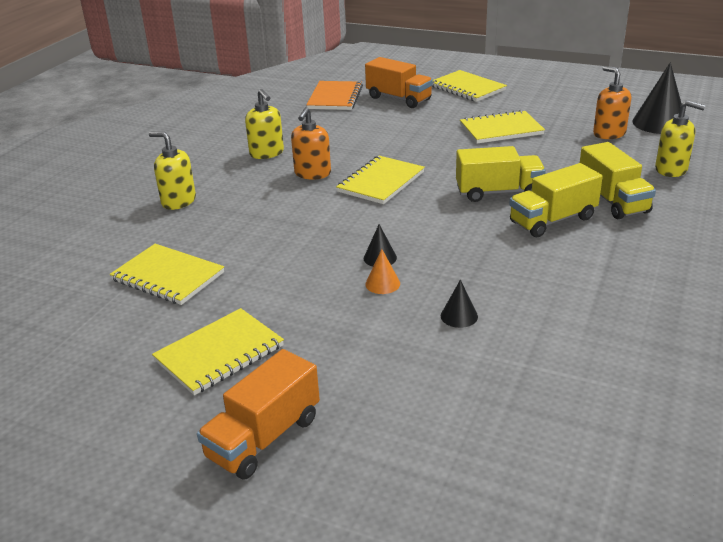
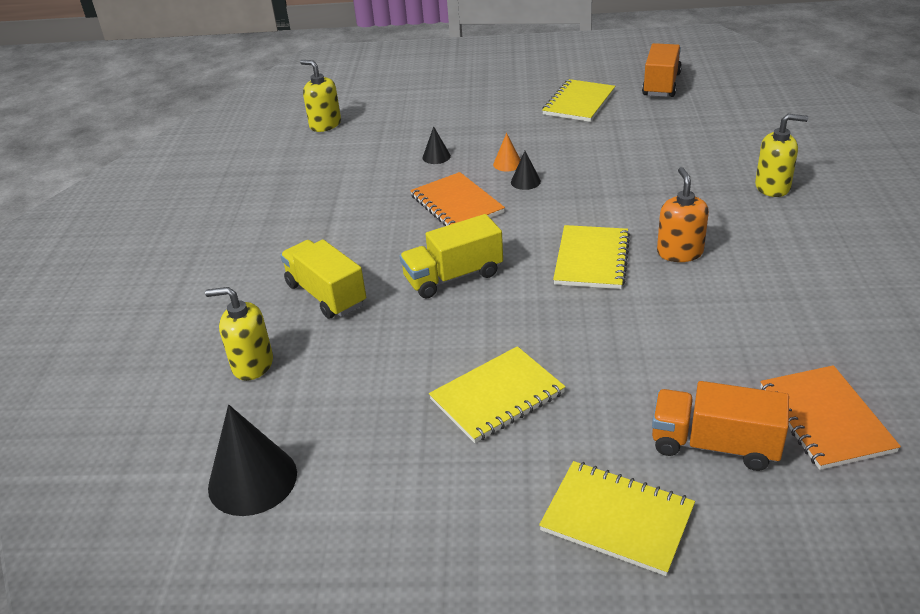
camera: 160 degrees right, 5 degrees up
(168, 276) = (678, 130): yellow notebook -> none
(264, 437) = (511, 81): orange truck -> orange truck (661, 85)
(267, 153) = (771, 269): yellow soap dispenser -> yellow soap dispenser (325, 125)
(465, 250) = (456, 204): none -> orange notebook
(552, 220) = (386, 254): yellow truck -> none
(609, 133) = (333, 427): orange soap dispenser -> none

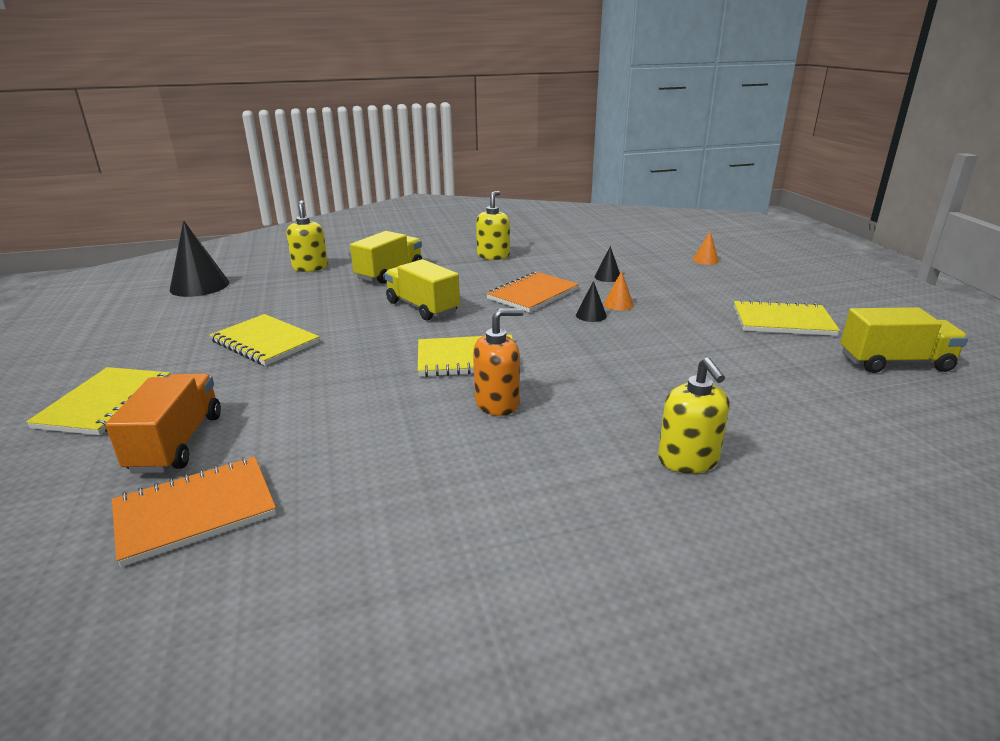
camera: 70 degrees right, 10 degrees down
(325, 125) = (626, 236): yellow soap dispenser -> yellow soap dispenser (493, 256)
(427, 101) = (705, 260): none -> orange cone
(661, 85) = (895, 363): orange truck -> yellow truck

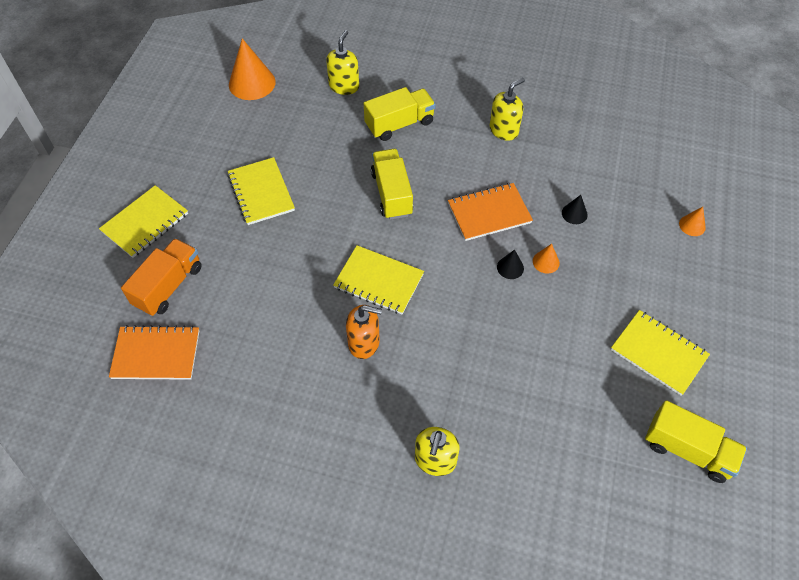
camera: 30 degrees right, 30 degrees up
(199, 286) = (252, 83): black cone -> orange cone

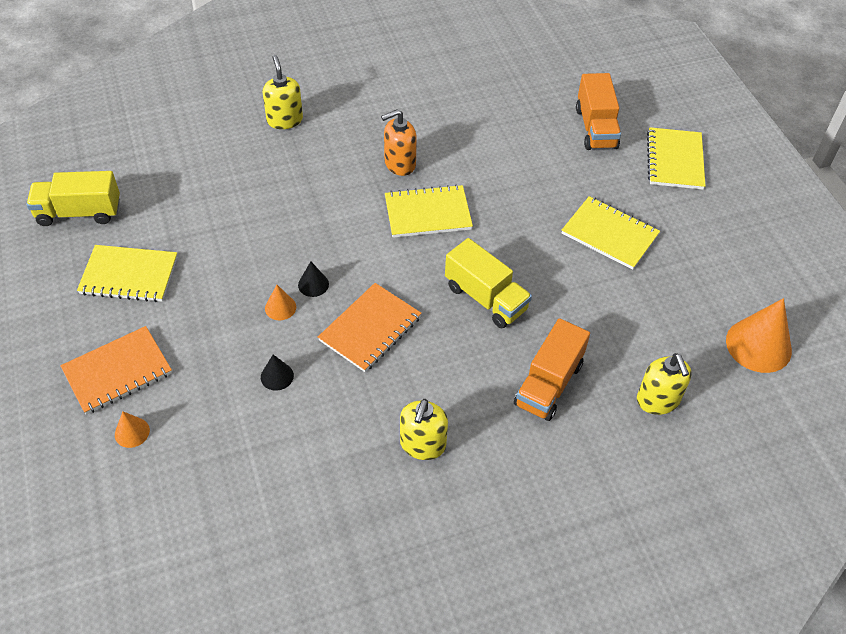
camera: 145 degrees right, 5 degrees down
(156, 354) = (550, 86): orange notebook -> orange notebook (117, 372)
(399, 124) = (548, 384): yellow truck -> orange truck

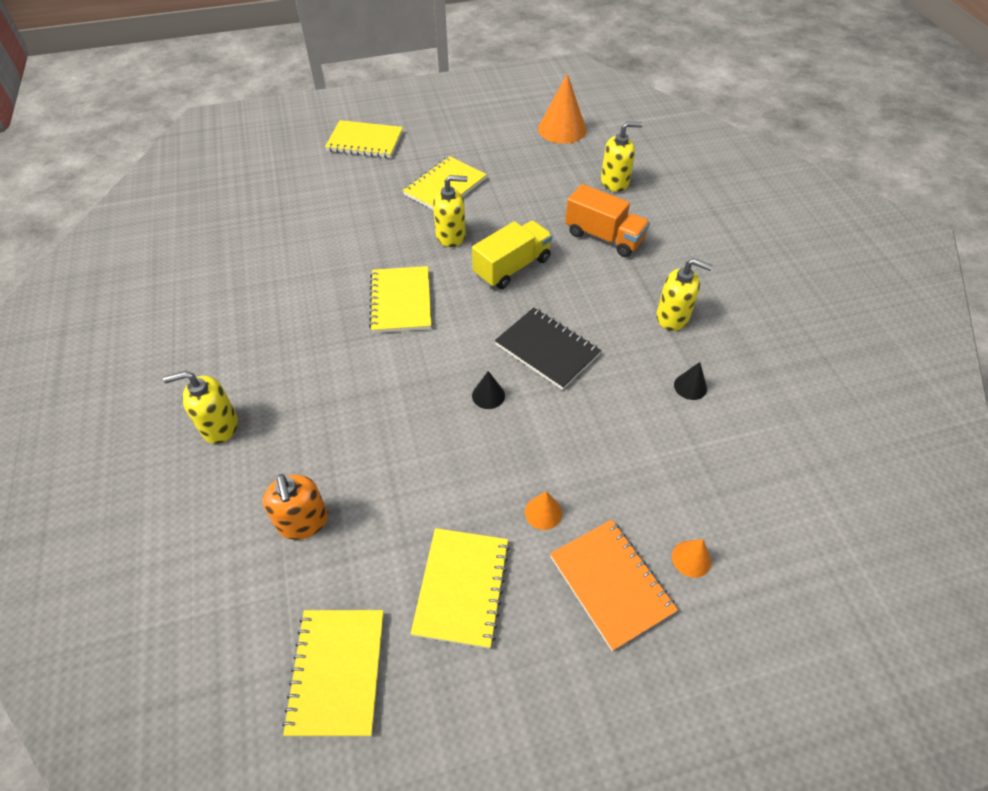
camera: 85 degrees left, 0 degrees up
(79, 212) = (337, 672): yellow truck -> yellow notebook
(277, 376) = (607, 425): black cone -> black cone (690, 386)
(280, 307) = (518, 424): orange cone -> orange cone (543, 512)
(370, 329) = (547, 349): orange notebook -> black notebook
(399, 164) = (324, 320): orange soap dispenser -> orange soap dispenser (303, 522)
(528, 244) = (451, 236): none -> yellow soap dispenser
(595, 128) = (312, 180): orange truck -> none

